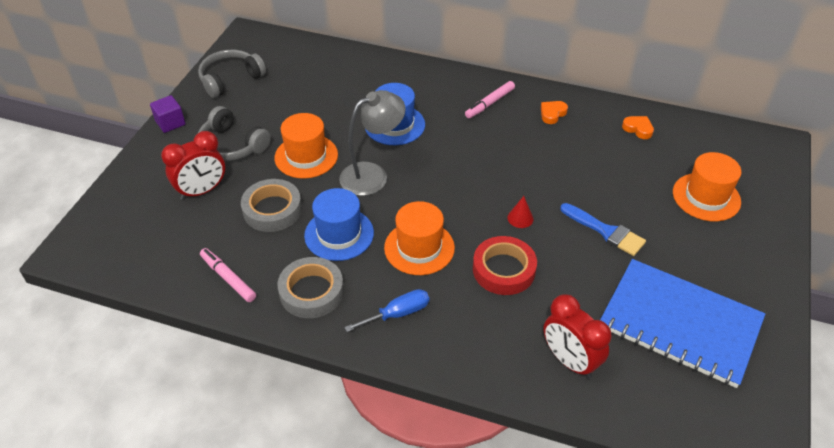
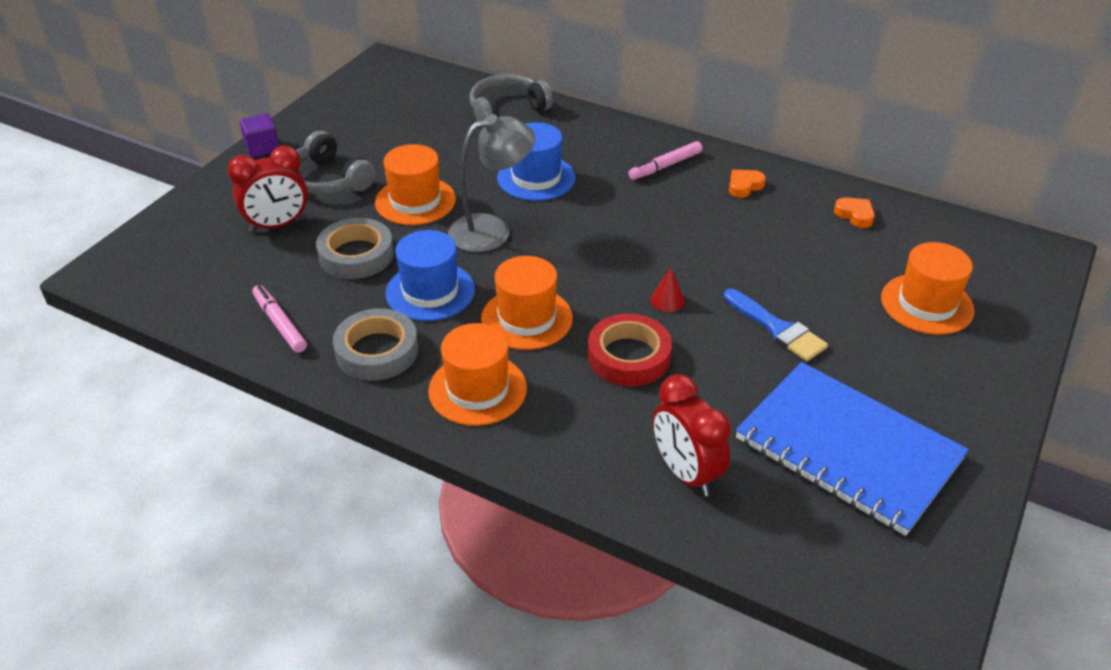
camera: 10 degrees right, 5 degrees down
(230, 79) = (348, 108): grey headphones -> grey headphones (507, 110)
(398, 314) = (477, 389): blue screwdriver -> orange hat

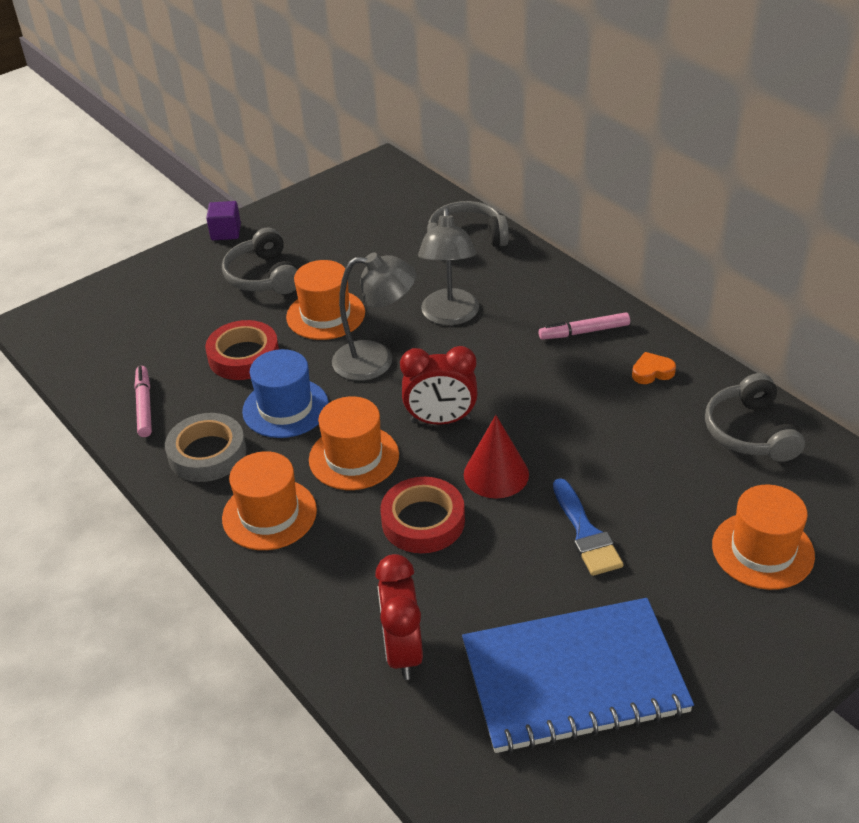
camera: 25 degrees right, 0 degrees up
(277, 225) = (195, 311): red clock -> red clock (441, 420)
(356, 255) = (244, 356): grey tape -> red tape
(536, 178) = (450, 316): blue hat -> grey lamp
(667, 300) = (496, 474): red cone -> red cone, size x1.85
(848, 449) = (574, 678): blue notebook -> blue notebook turned 75 degrees counterclockwise
(855, 215) = (750, 432): orange heart -> grey headphones

